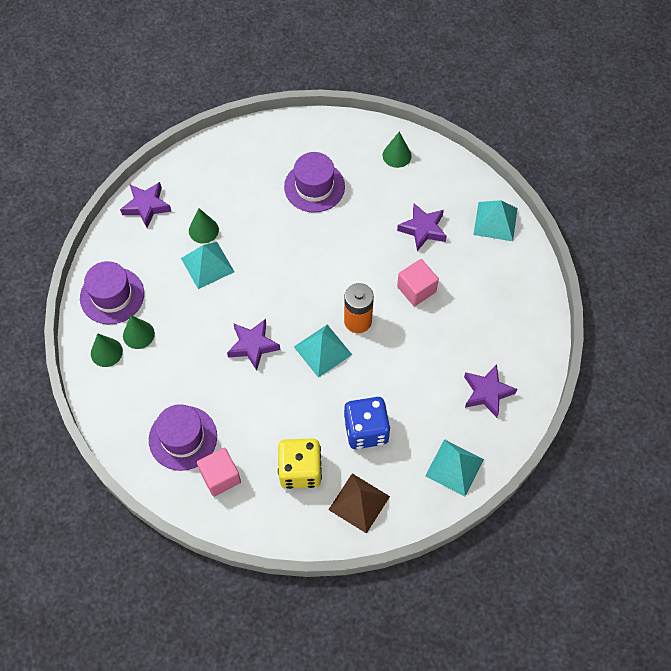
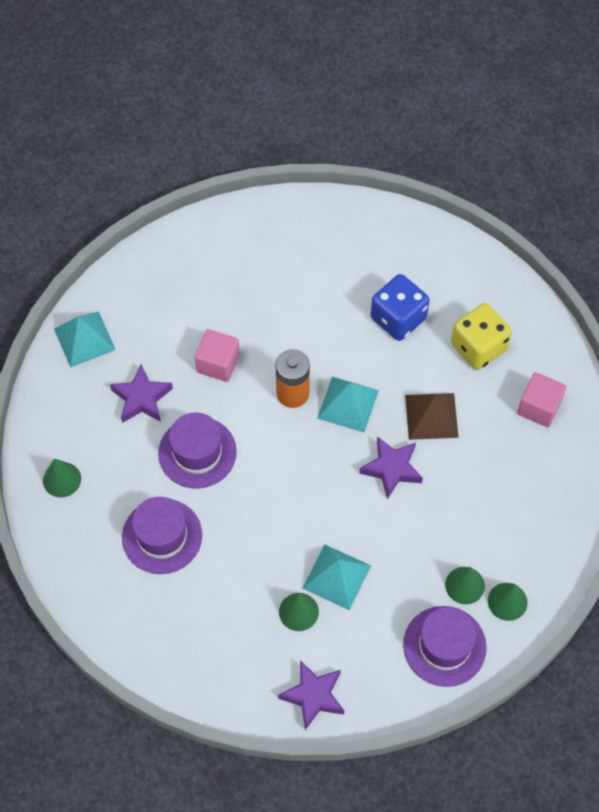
camera: 125 degrees left, 0 degrees up
(183, 438) = (531, 465): purple hat -> purple hat (197, 452)
(359, 503) = (468, 284): brown pyramid -> brown pyramid (431, 416)
(454, 467) = (376, 231): turquoise pyramid -> none
(487, 392) = (284, 245): purple star -> none

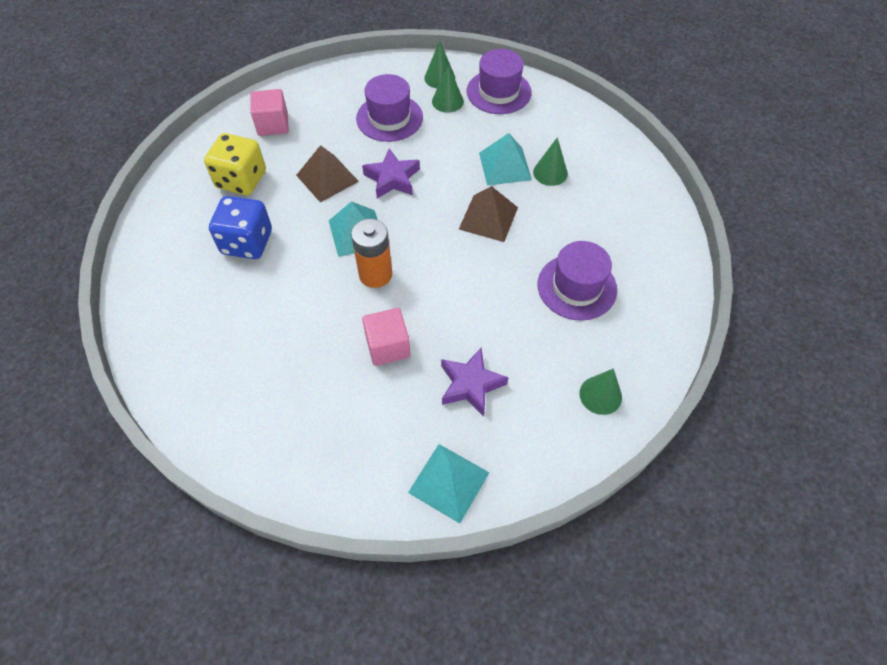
camera: 125 degrees left, 5 degrees down
(197, 452) = (485, 308): purple hat -> purple hat (389, 118)
(285, 518) = (488, 218): none -> brown pyramid
(313, 696) = (597, 135): purple star -> none

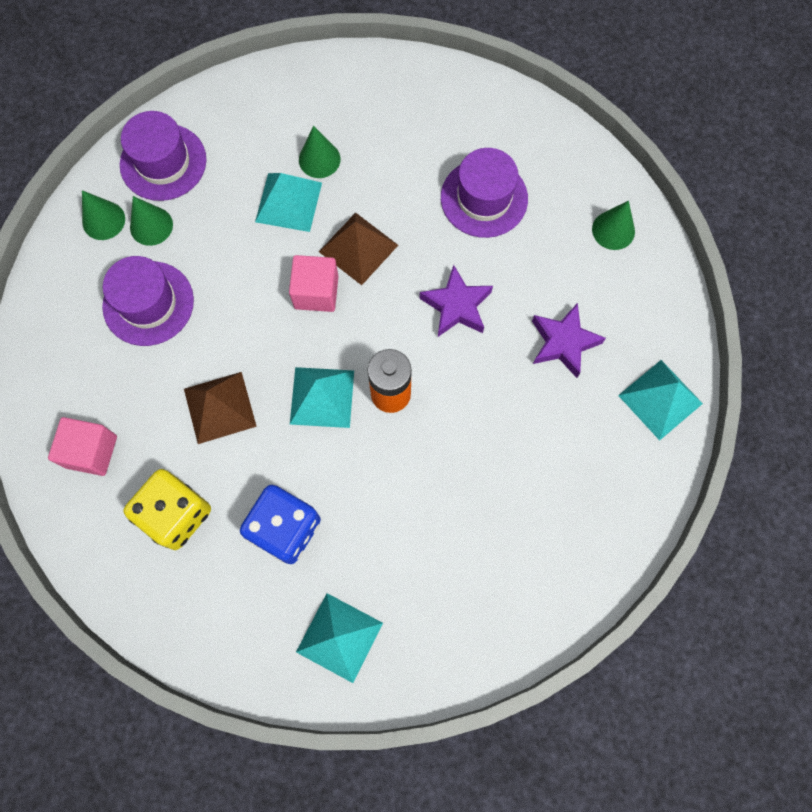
camera: 70 degrees left, 15 degrees up
(171, 300) = (339, 637): none -> turquoise pyramid
(388, 346) = (490, 409): pink cube -> pink cube (316, 292)
(392, 178) = (254, 332): purple star -> purple star (456, 306)

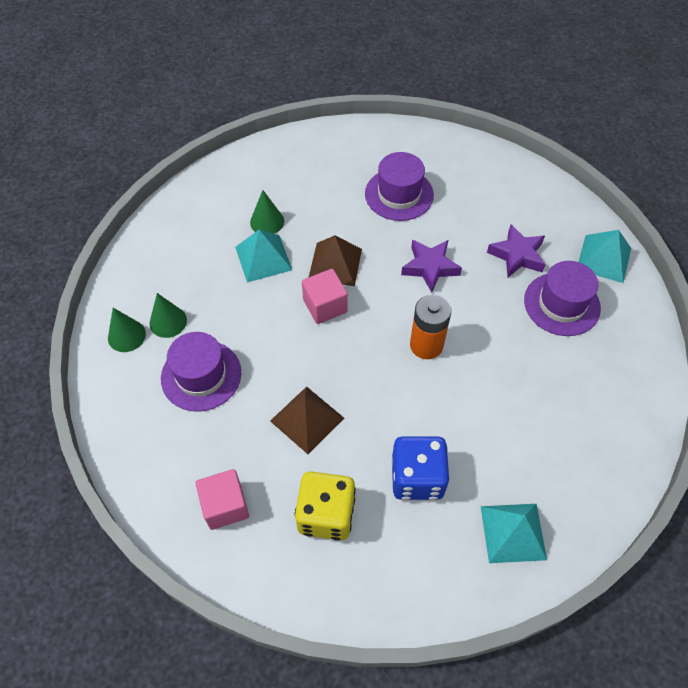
camera: 30 degrees left, 15 degrees down
(163, 162) = (149, 275): purple hat -> purple hat (561, 304)
(322, 397) = (378, 372): turquoise pyramid -> none
(613, 230) = (496, 175): green cone -> none

